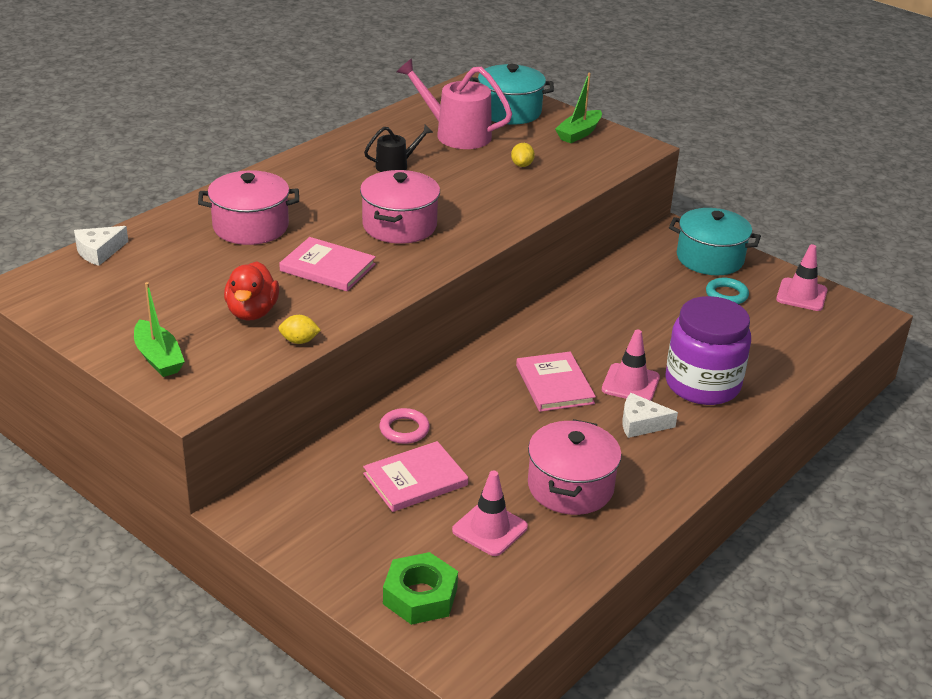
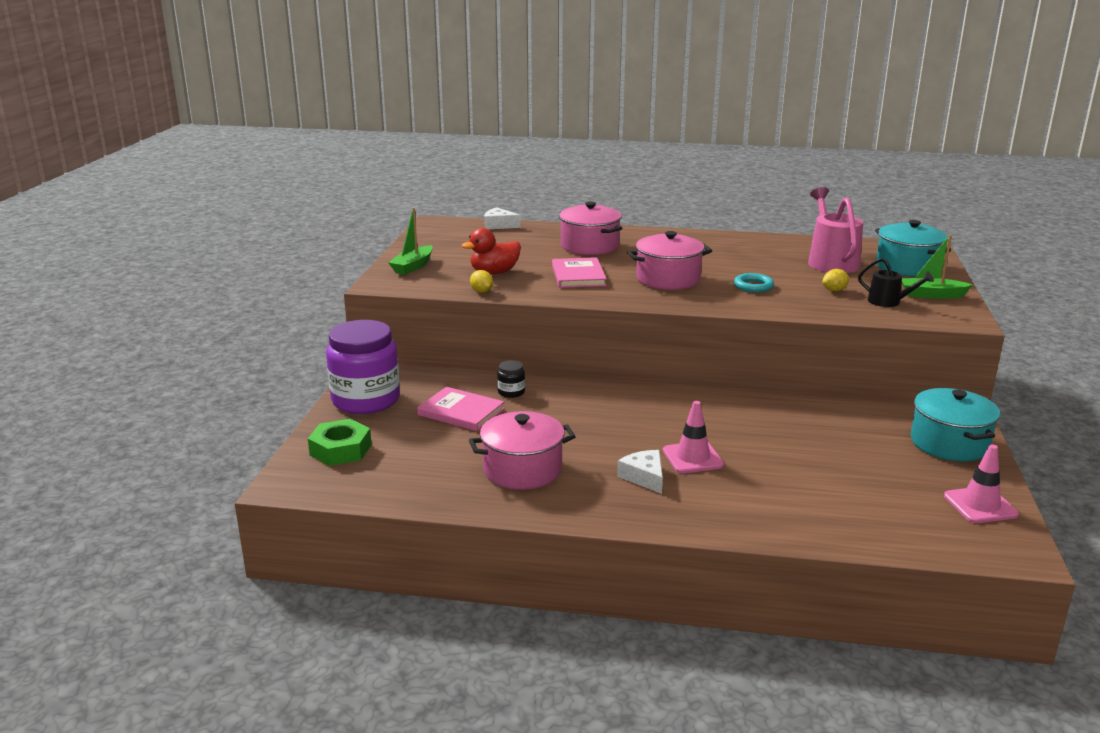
camera: 60 degrees right, 10 degrees down
(395, 165) = (745, 258): black watering can -> black watering can (888, 302)
(404, 429) = (511, 392): pink ring -> black jar
(490, 529) = (437, 453): pink traffic cone -> none
(554, 384) = (643, 428): pink book -> none
(702, 384) = (743, 490): purple jar -> purple jar (366, 400)
(726, 295) = (904, 466): turquoise ring -> turquoise ring (753, 286)

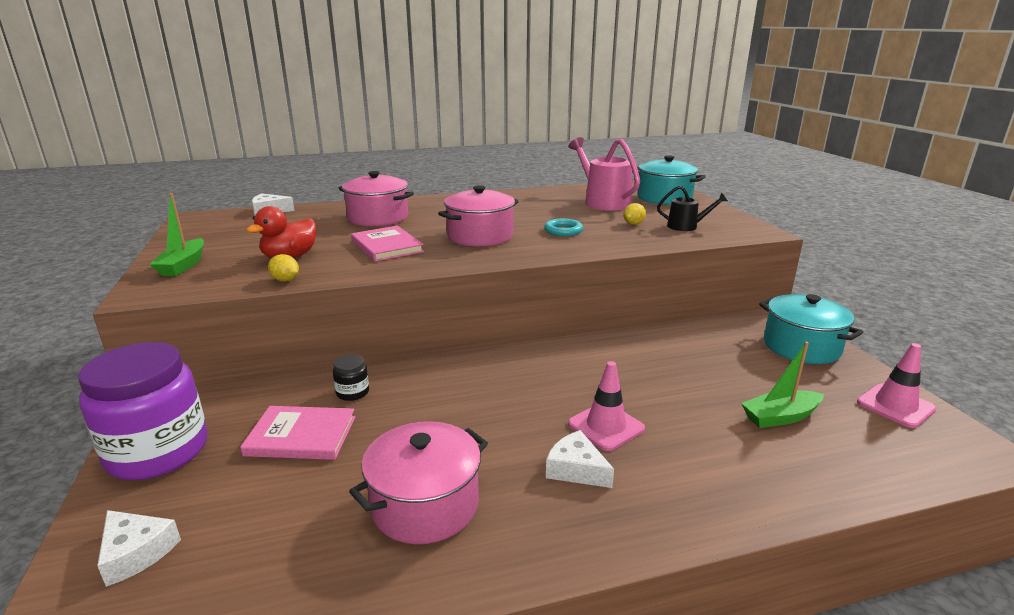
camera: 25 degrees left, 0 degrees up
(340, 450) = (136, 553): green nut -> white cheese
(931, 295) = (710, 216): green boat -> green boat (780, 417)

